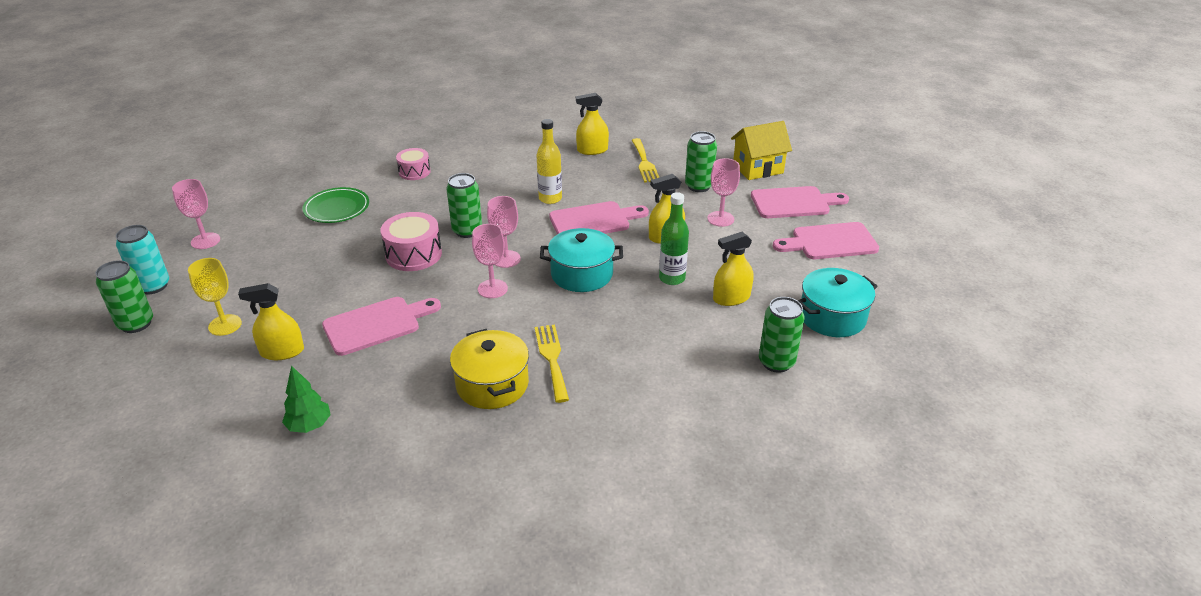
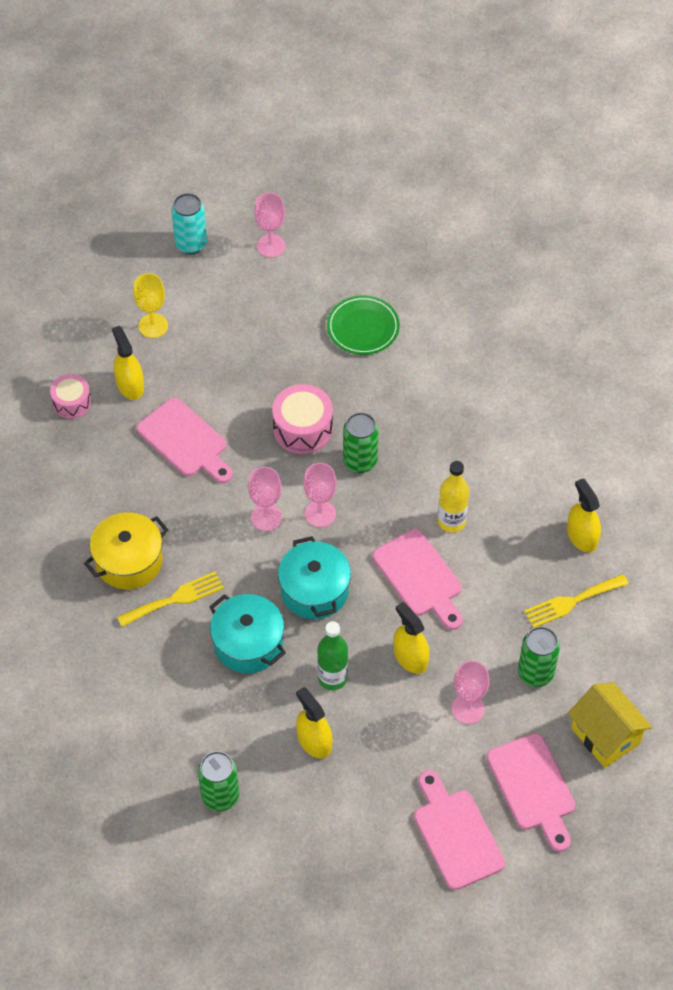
camera: 75 degrees right, 20 degrees up
(136, 324) = (137, 261): green can -> none
(309, 426) = (48, 445): green tree -> none
(414, 172) = (462, 369): pink drum -> pink drum (72, 402)
(832, 317) = (309, 844): turquoise pot -> turquoise pot (248, 643)

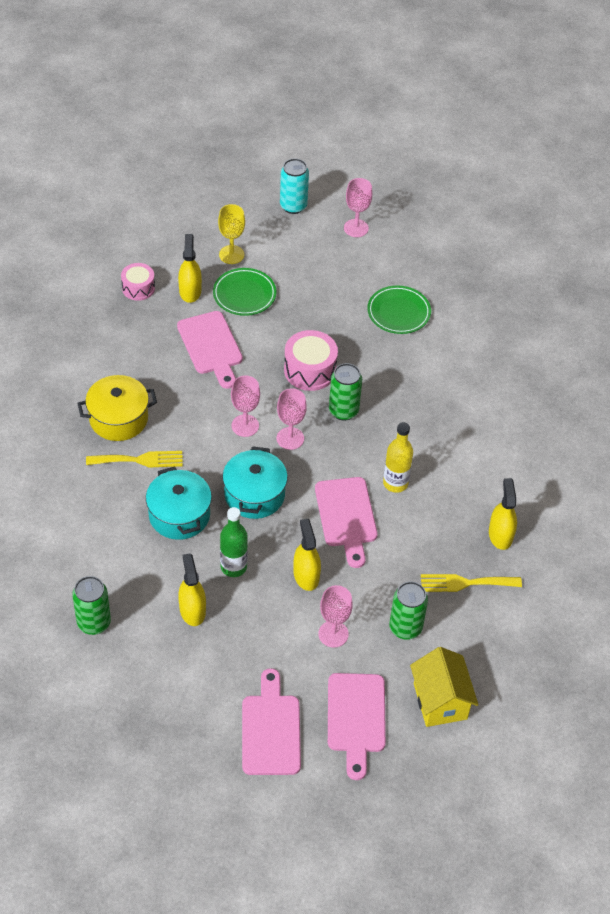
camera: 20 degrees right, 5 degrees down
(190, 367) = (244, 294): none -> green plate

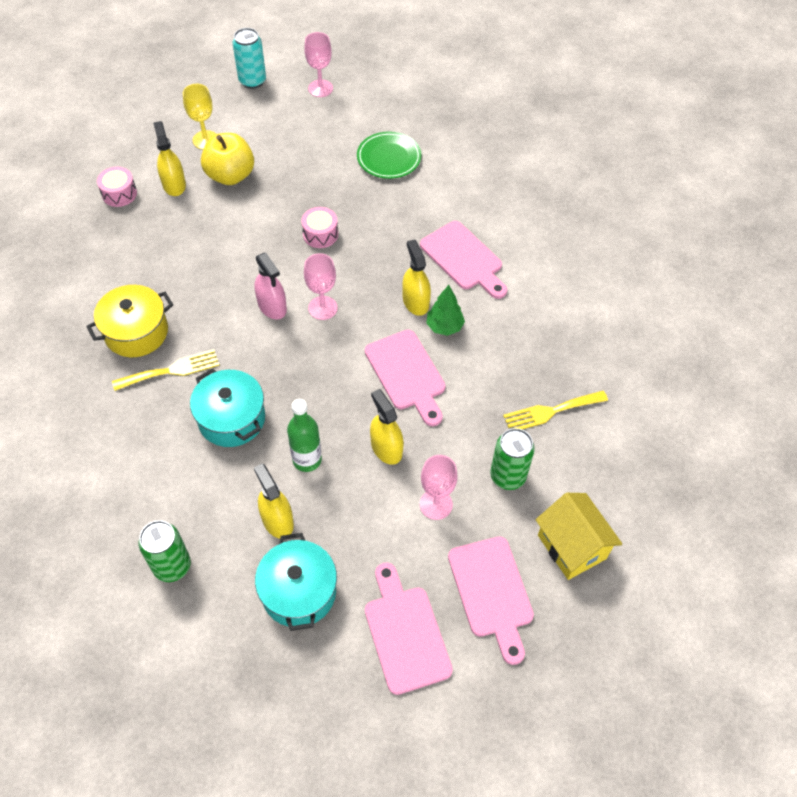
camera: 15 degrees left, 5 degrees up
(211, 346) = (212, 234): pink cutting board -> pink cutting board (463, 259)
(244, 294) = (230, 175): green plate -> yellow apple
(245, 425) = (272, 306): pink goblet -> pink spray bottle
(254, 495) = (304, 376): turquoise pot -> turquoise pot (299, 592)
(310, 370) = (320, 234): pink drum -> pink drum, size x0.65
(343, 411) = (367, 266): green can -> none
(395, 483) = (444, 327): yellow bottle -> green tree
(500, 535) = (566, 352): yellow spray bottle -> yellow spray bottle (415, 301)

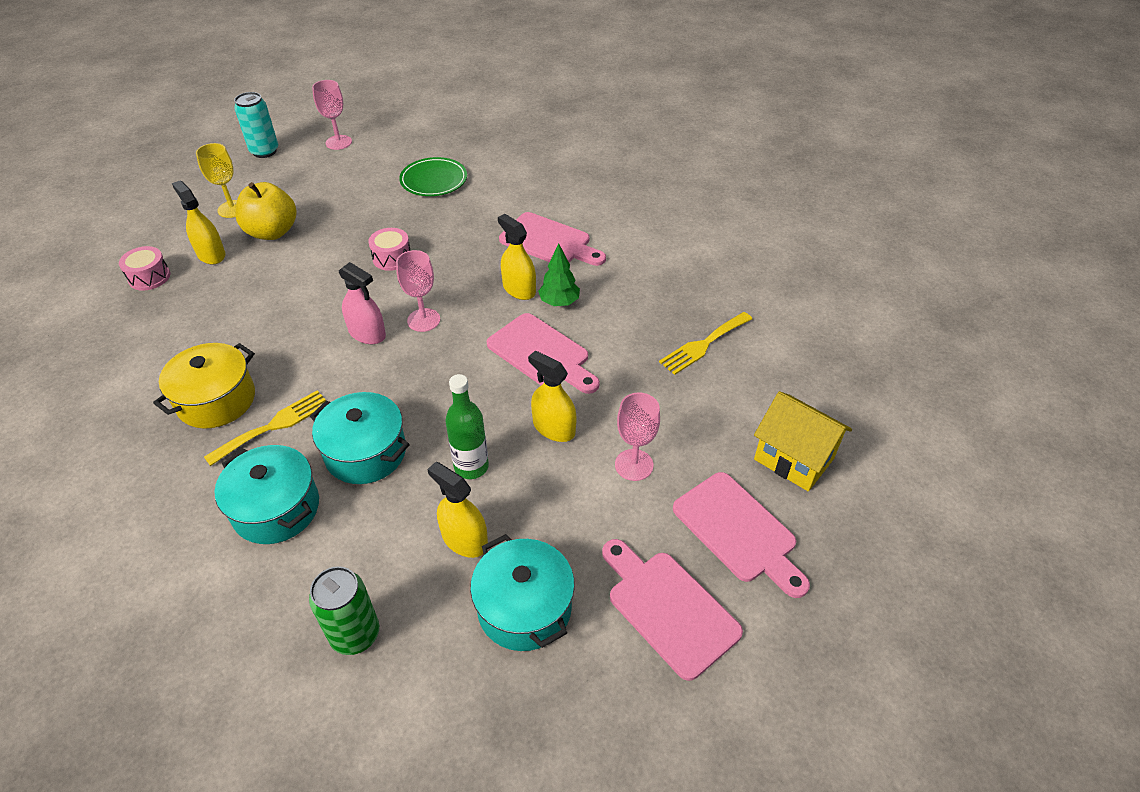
camera: 20 degrees left, 10 degrees down
(150, 444) = (276, 509): none -> turquoise pot
(507, 476) = (693, 415): green can -> none

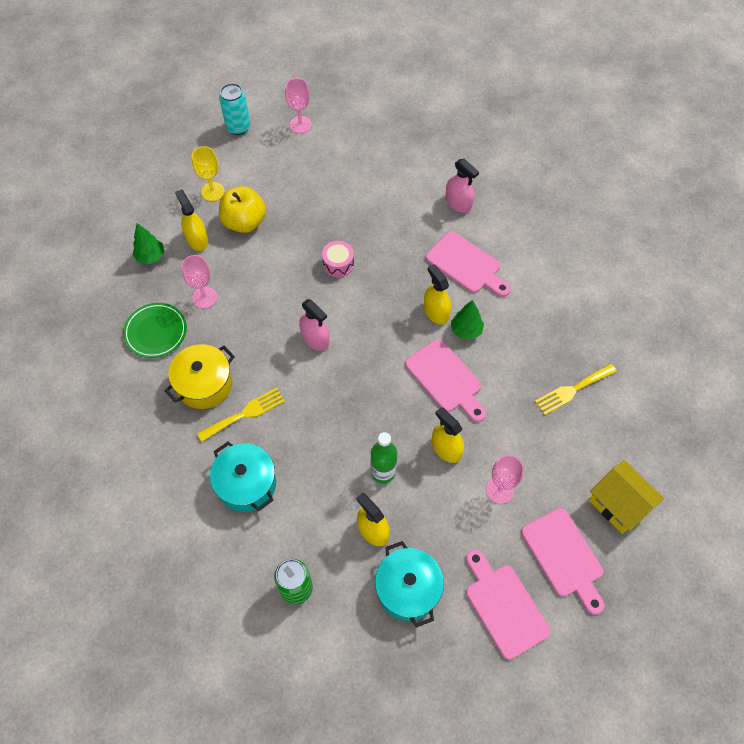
camera: 10 degrees right, 15 degrees up
(149, 277) = (151, 256): pink drum -> green tree
(366, 452) = (309, 447): turquoise pot -> none
(423, 320) = (359, 332): pink goblet -> pink goblet (204, 297)
(434, 180) = (378, 182): green plate -> green plate (156, 332)
(530, 189) = (458, 203): none -> pink spray bottle

